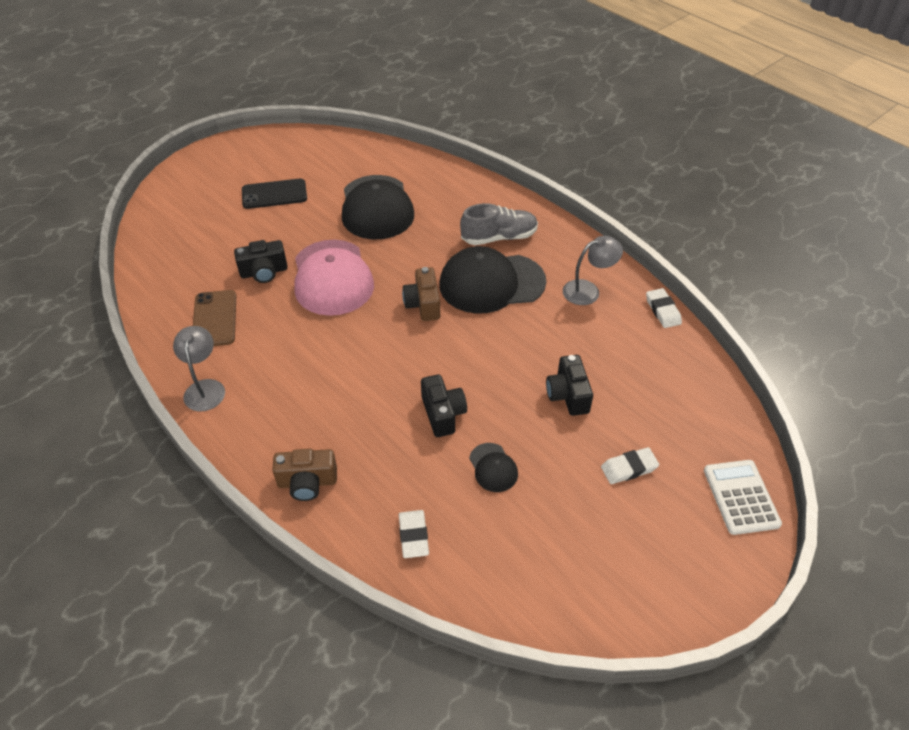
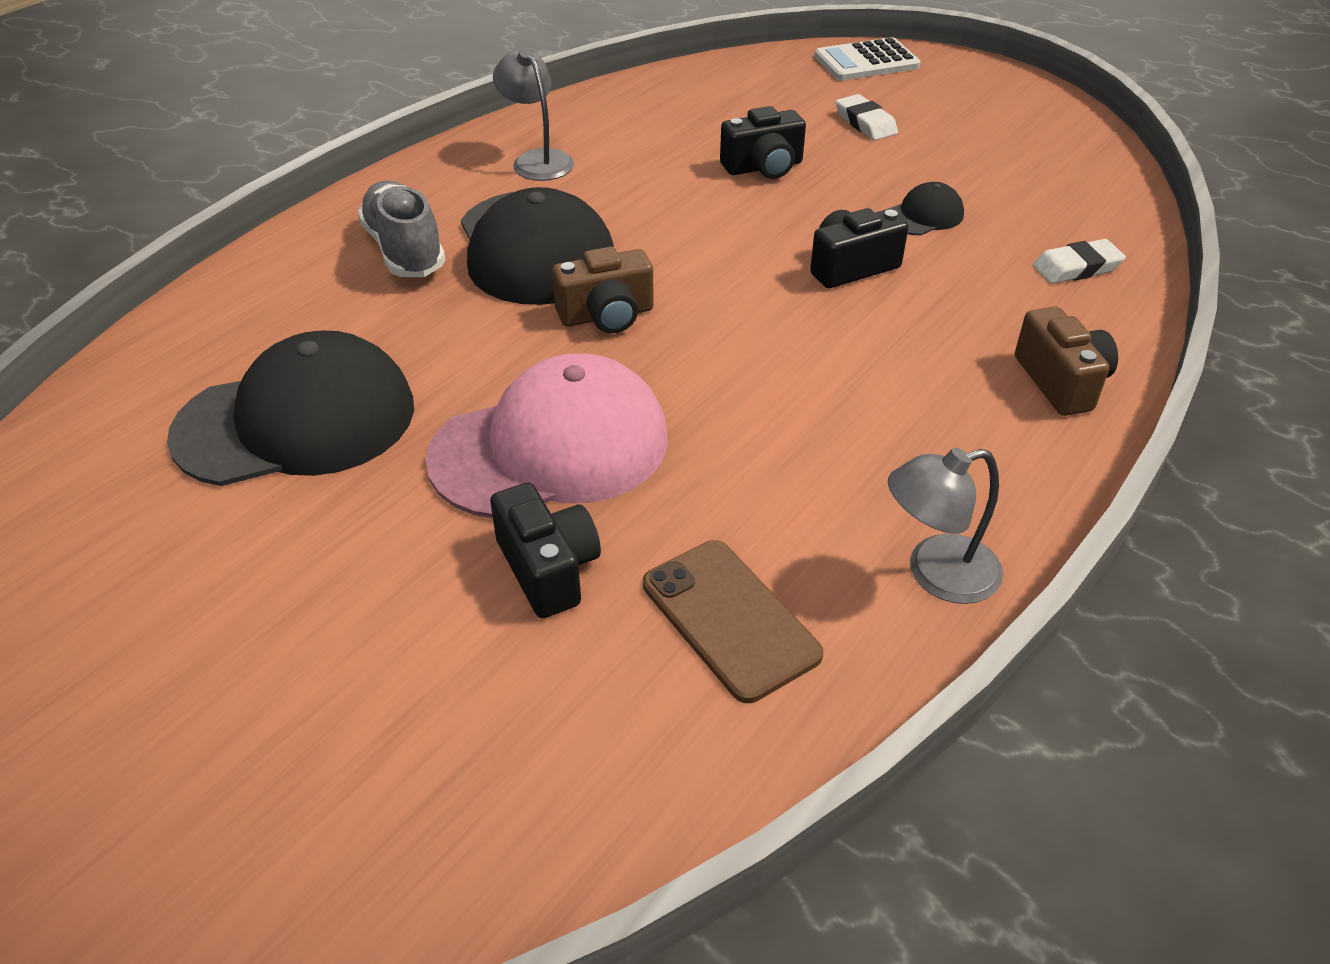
camera: 100 degrees left, 5 degrees down
(215, 319) = (730, 619): brown phone -> brown phone turned 75 degrees clockwise
(274, 194) = (215, 629): black phone -> none
(662, 311) = (570, 104): white eraser -> none

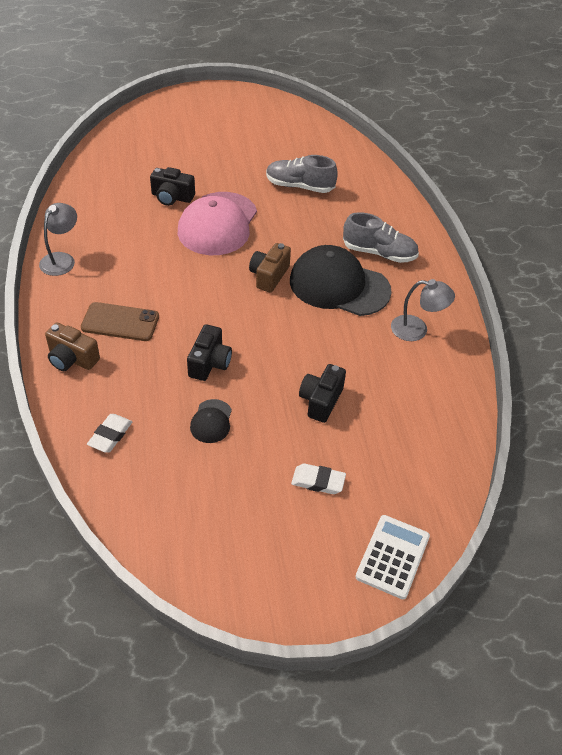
camera: 130 degrees right, 5 degrees up
(296, 421) = (299, 186): black cap -> grey shoe
(730, 619) = (109, 215): brown phone -> brown phone (120, 322)

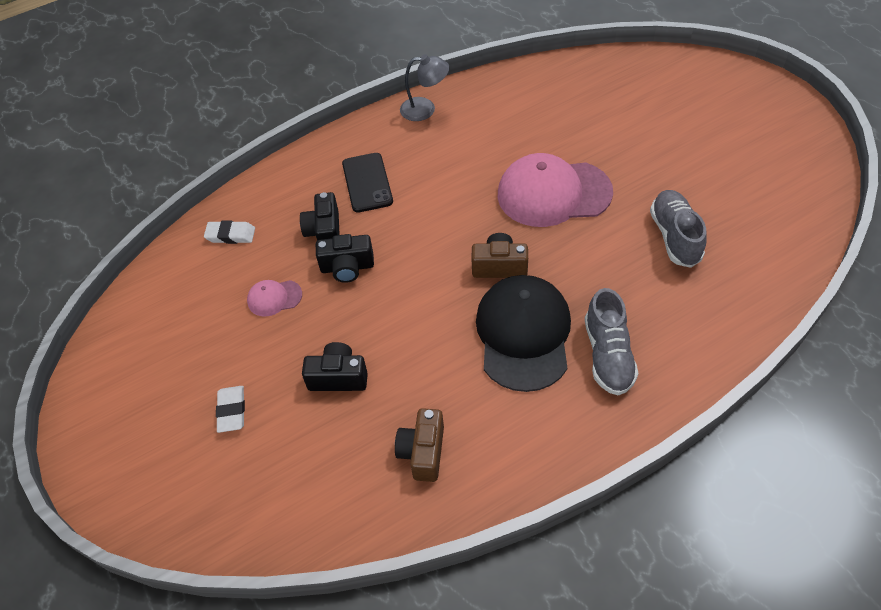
camera: 75 degrees right, 5 degrees up
(72, 359) = (306, 172): brown camera -> brown camera (423, 452)
(120, 322) = (367, 183): brown phone -> black phone
(172, 197) = (569, 142): black camera -> black camera (324, 231)
(211, 421) = (274, 298): black cap -> pink cap
(392, 556) = (159, 508): white calculator -> none
(417, 329) = (494, 436): grey lamp -> none

